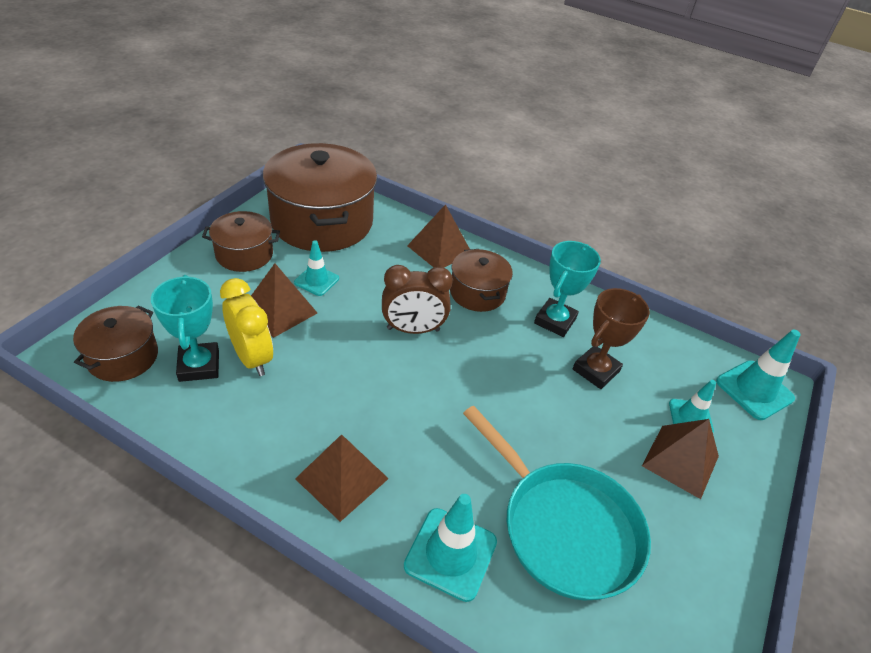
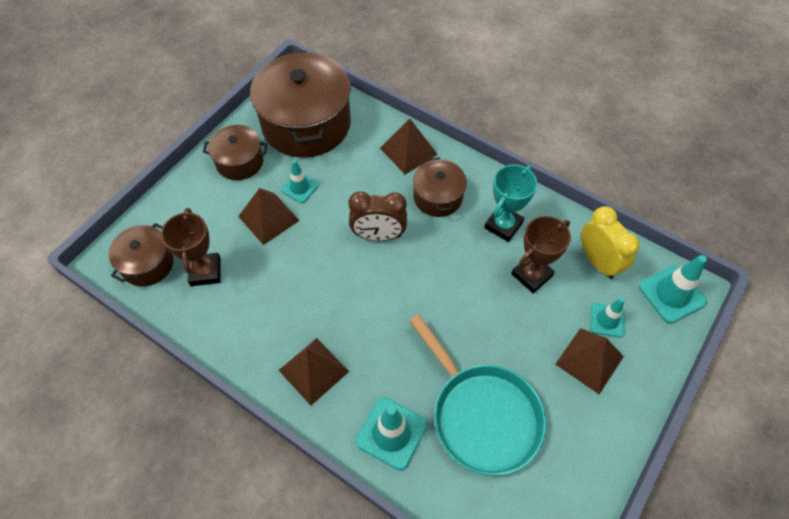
camera: 10 degrees right, 15 degrees up
(199, 366) = (205, 271): turquoise trophy -> brown trophy
(252, 358) = (246, 264): yellow clock -> yellow clock (598, 262)

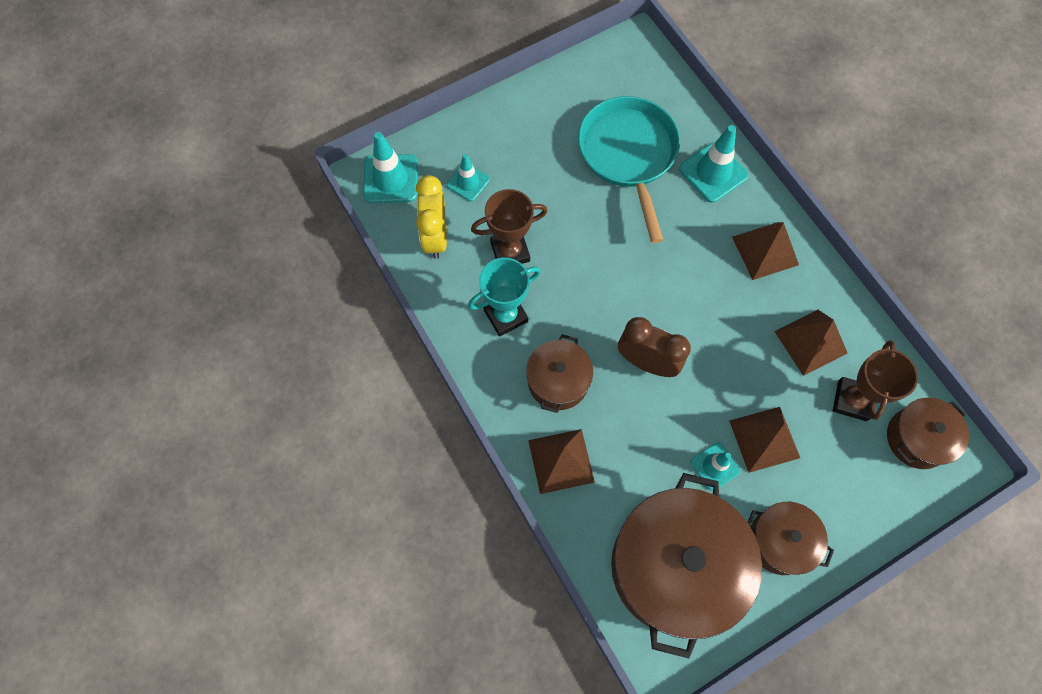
camera: 155 degrees left, 10 degrees up
(589, 360) = (508, 157): brown pyramid -> brown pyramid (810, 342)

